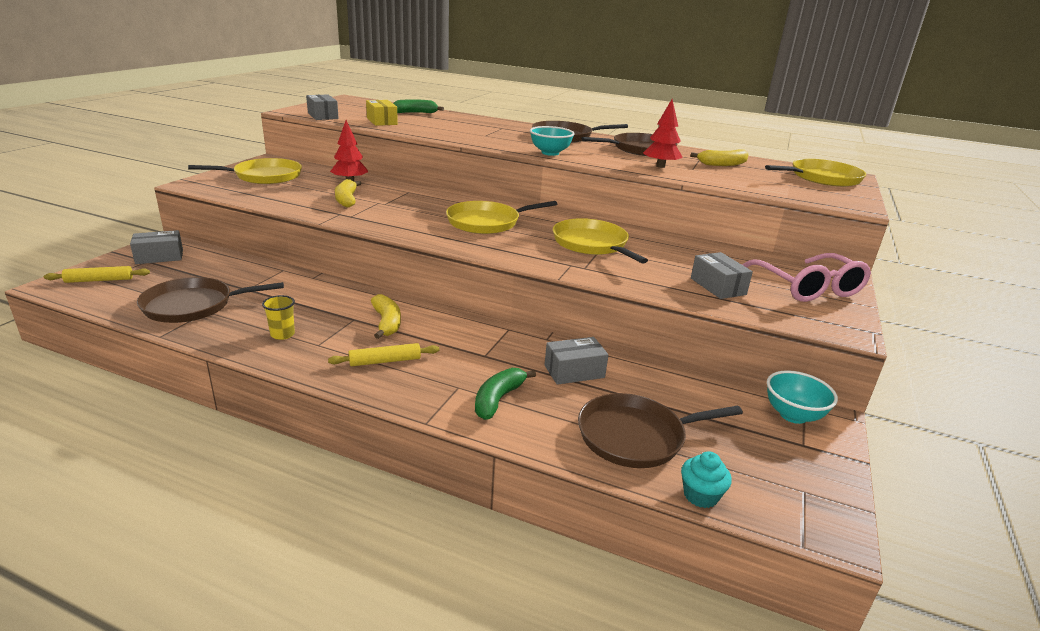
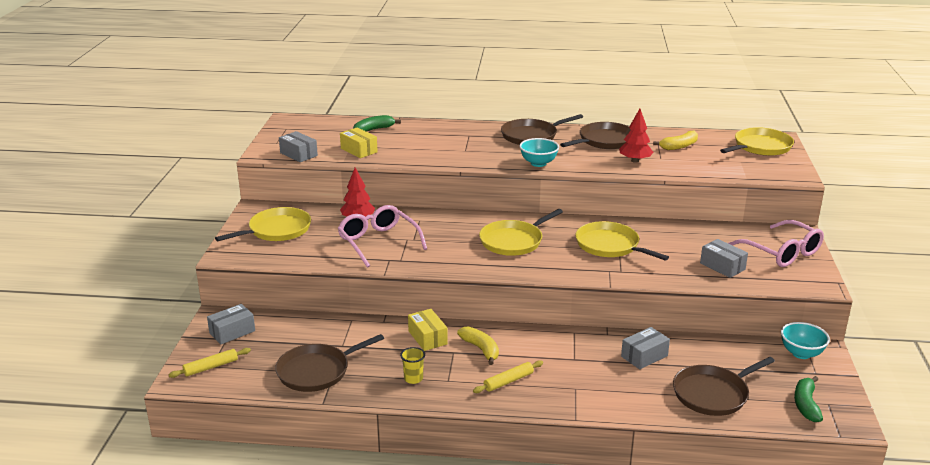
camera: 15 degrees left, 0 degrees up
(341, 300) = (427, 337): none -> yellow box
(347, 200) = (378, 242): yellow banana -> pink glasses
(498, 399) = (609, 390): green banana -> green banana (806, 404)
(700, 495) = (771, 422): turquoise cupcake -> none

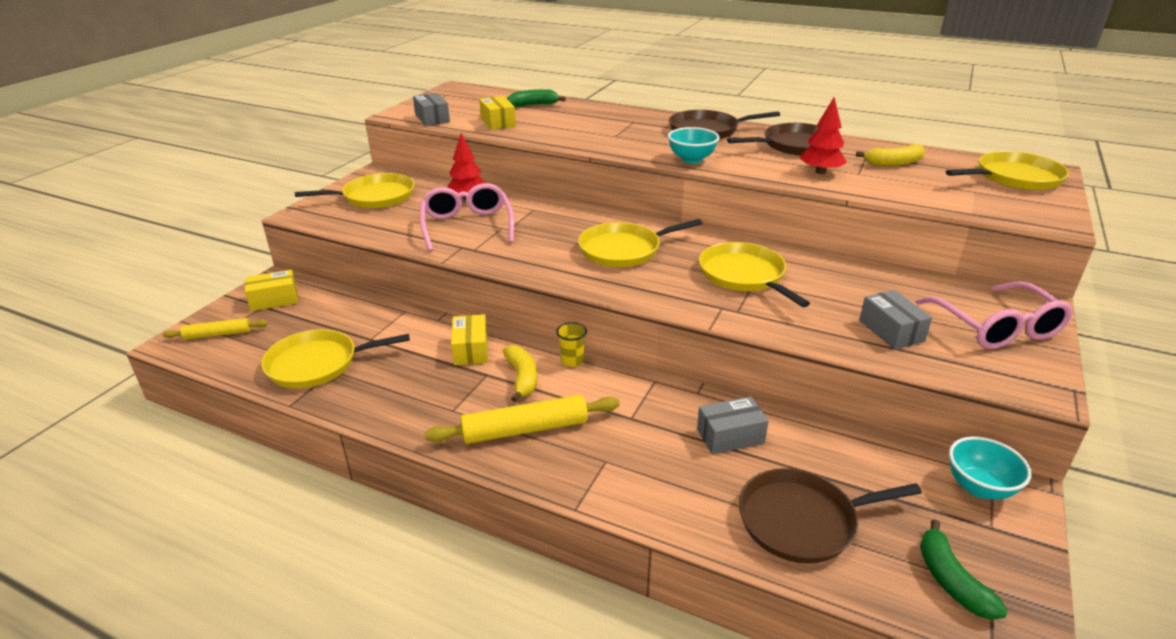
camera: 20 degrees right, 5 degrees up
(232, 332) = (274, 300): grey box -> yellow box
(317, 371) = (317, 364): brown pan -> yellow pan
(413, 379) = (414, 398): yellow cup -> yellow cup (572, 361)
(508, 381) = (525, 429): yellow rolling pin -> yellow rolling pin, size x1.67
(806, 404) = (951, 580): green banana -> green banana turned 45 degrees counterclockwise

